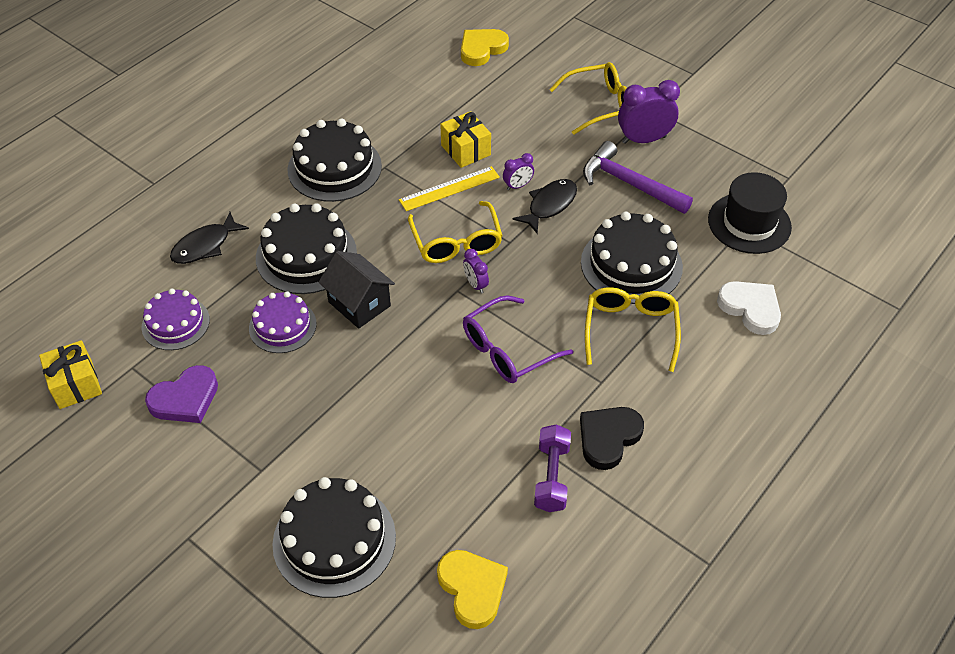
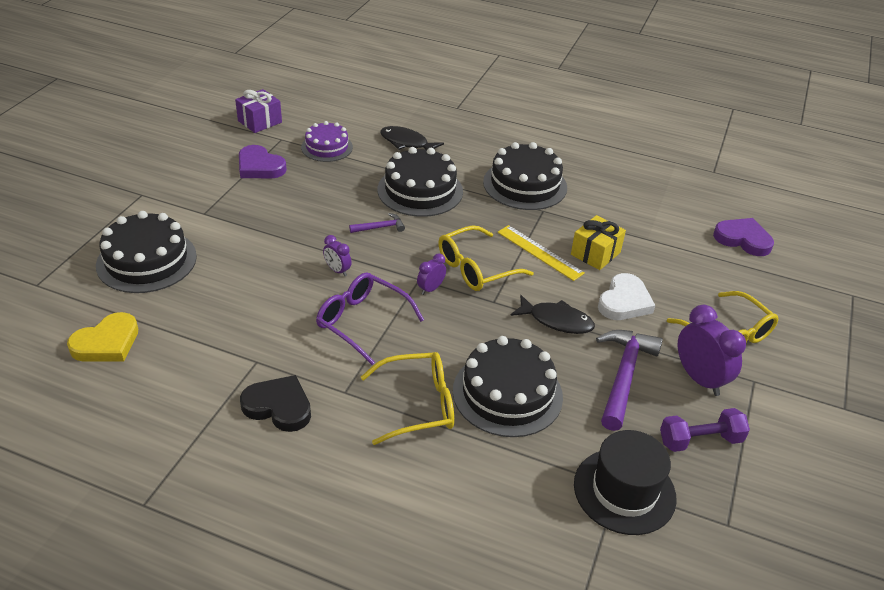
camera: 70 degrees right, 10 degrees down
(76, 384) = (260, 121): yellow gift -> purple gift
(282, 326) = (342, 194): purple cake -> none
(359, 304) = (380, 227): black house -> purple hammer
(482, 49) = (743, 239): yellow heart -> purple heart
(518, 186) = (569, 295): purple clock -> purple clock (337, 270)
(551, 476) = (226, 373): purple dumbbell -> purple dumbbell (700, 440)
(750, 308) = (490, 505): white heart -> white heart (624, 301)

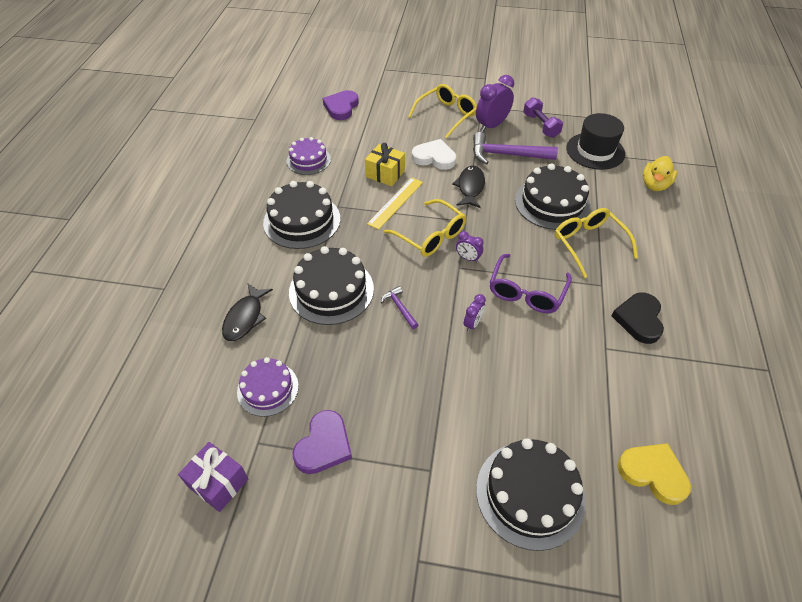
camera: 100 degrees left, 10 degrees up
(523, 540) = (654, 185): none -> yellow duck
(629, 200) = (308, 160): none -> purple cake

